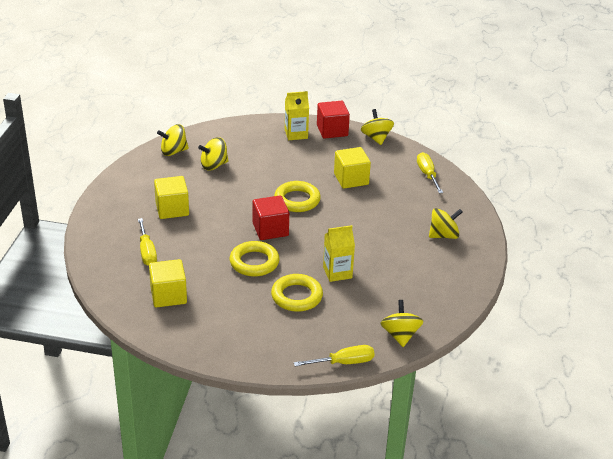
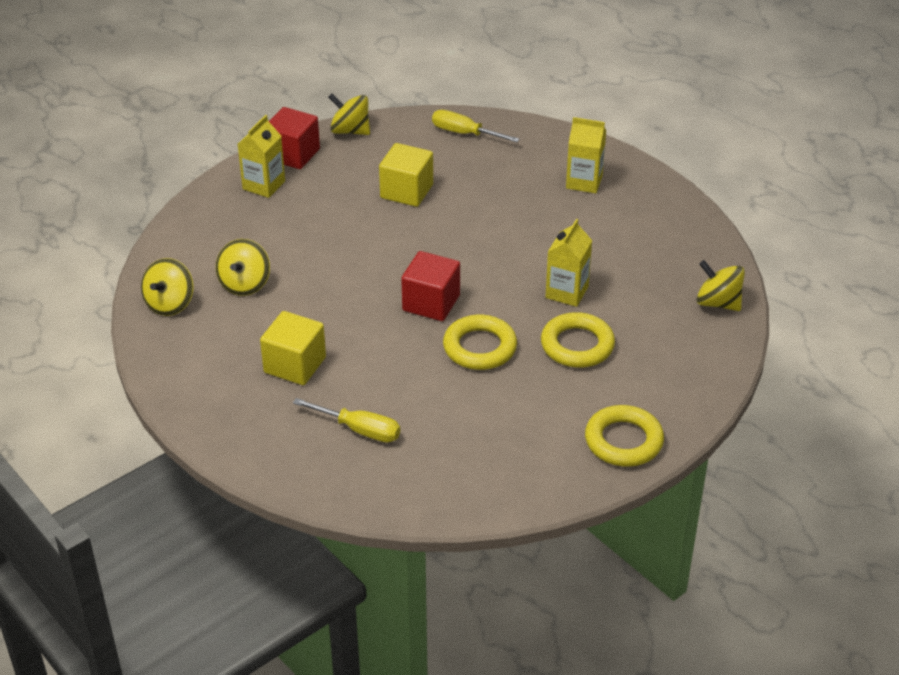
camera: 50 degrees left, 5 degrees up
(168, 295) = (467, 451): yellow cube -> none
(297, 200) = (398, 253): yellow ring -> yellow ring (623, 441)
(343, 363) = (724, 368): yellow screwdriver -> none
(443, 235) = (584, 182): yellow spinning top -> yellow carton

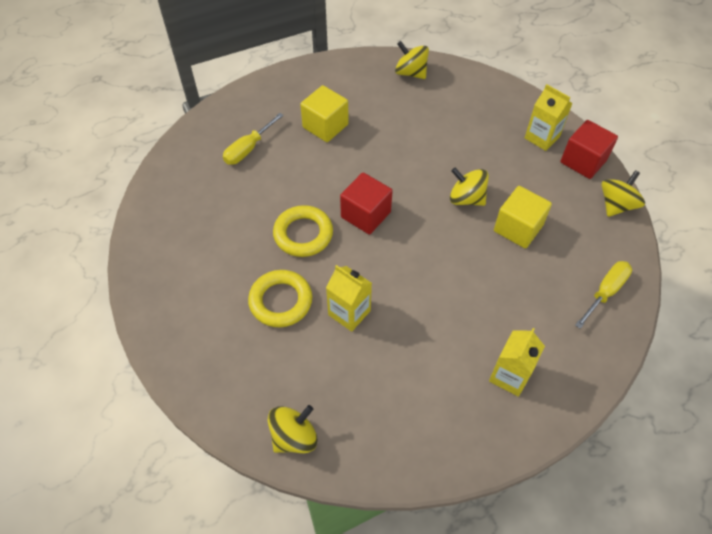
camera: 105 degrees right, 15 degrees up
(245, 284) = (421, 112): yellow spinning top -> yellow spinning top (466, 198)
(623, 441) = (163, 301): yellow ring -> none

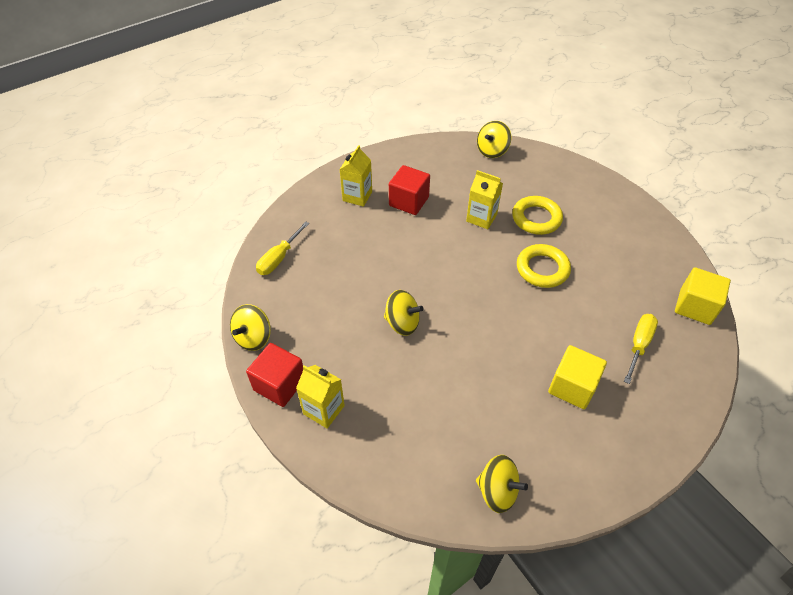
camera: 170 degrees right, 5 degrees down
(365, 215) = (494, 293): red cube -> red cube (409, 201)
(518, 228) = (351, 301): yellow cube -> yellow cube (695, 307)

